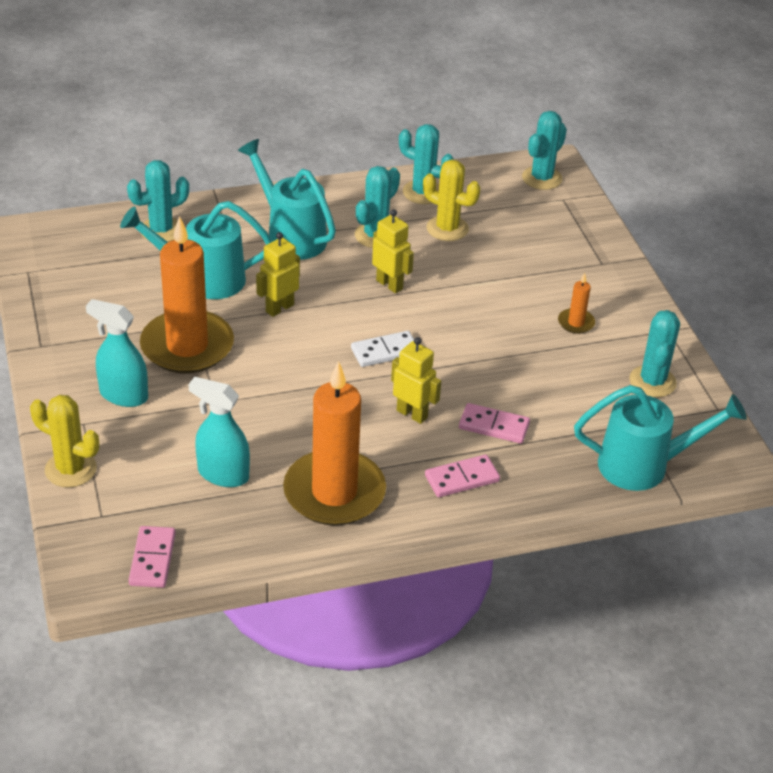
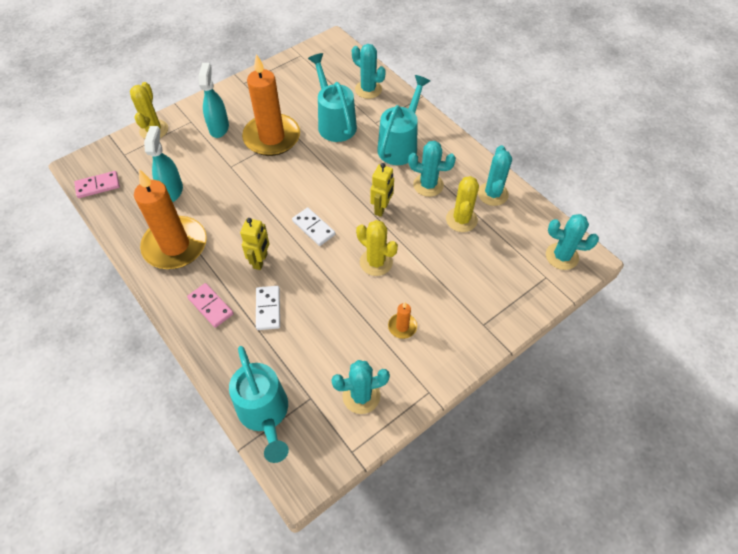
camera: 70 degrees right, 15 degrees up
(279, 308) = (327, 164): yellow robot -> none
(472, 315) = (376, 262): none -> yellow cactus
(494, 426) = (268, 309): pink domino -> white domino

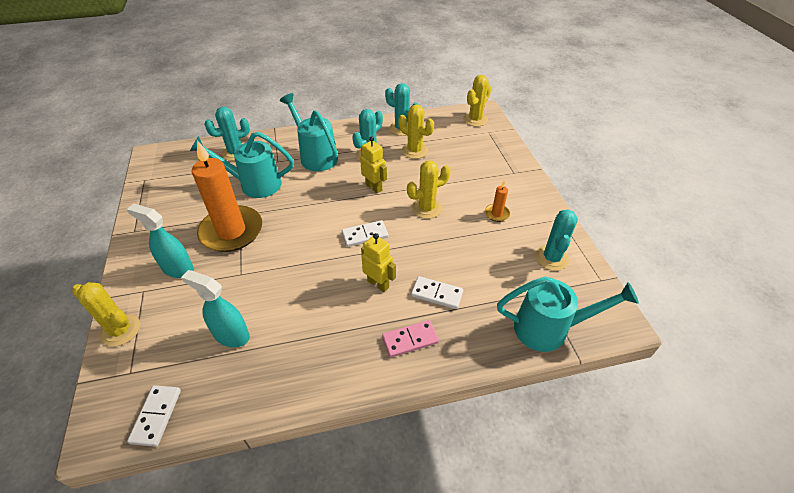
camera: 65 degrees left, 10 degrees down
(98, 186) = (156, 416): pink domino -> white domino
(175, 245) = (311, 352): orange candle -> none
(562, 256) = (475, 119): turquoise cactus -> yellow cactus

